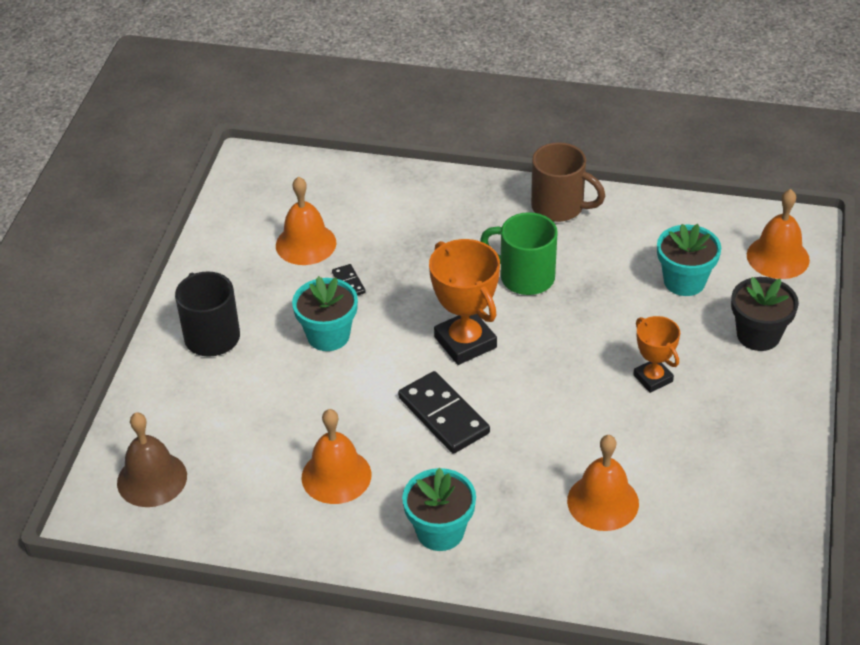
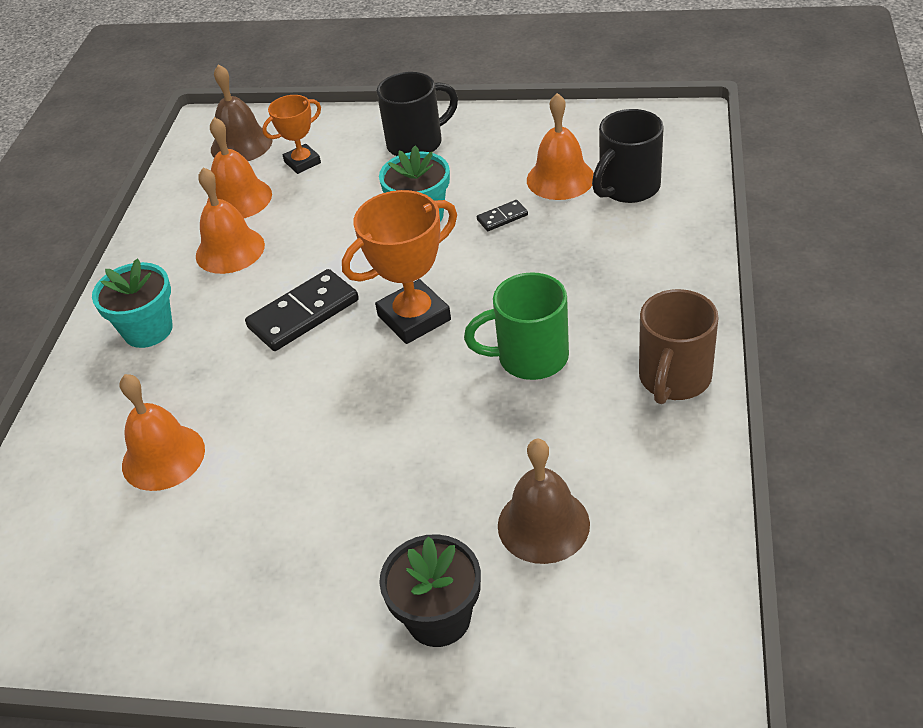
camera: 90 degrees right, 0 degrees up
(334, 206) = (628, 188): none -> black mug
(525, 277) = (530, 357): green mug -> green mug turned 120 degrees counterclockwise
(653, 378) = (354, 495): orange trophy -> orange trophy (302, 162)
(684, 281) = (543, 524): turquoise flower pot -> brown bell
(778, 257) = (616, 647): orange bell -> orange bell (239, 199)

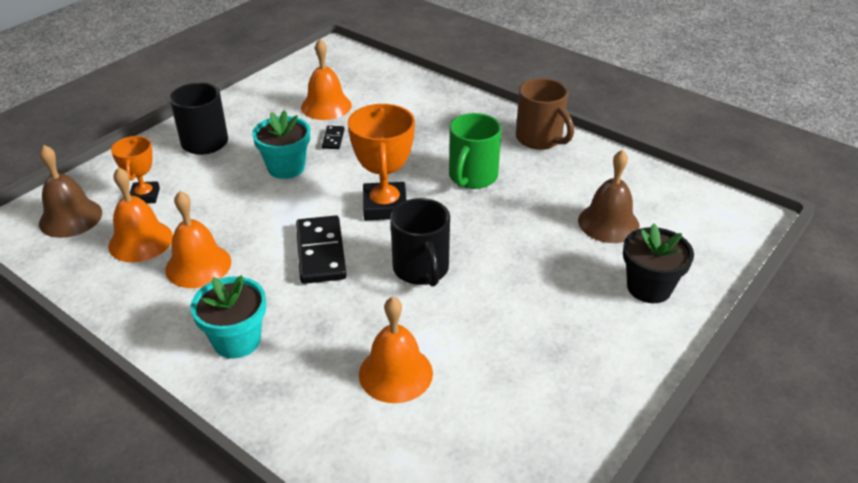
camera: 65 degrees left, 5 degrees down
(628, 188) = (368, 89): black mug -> black mug (421, 269)

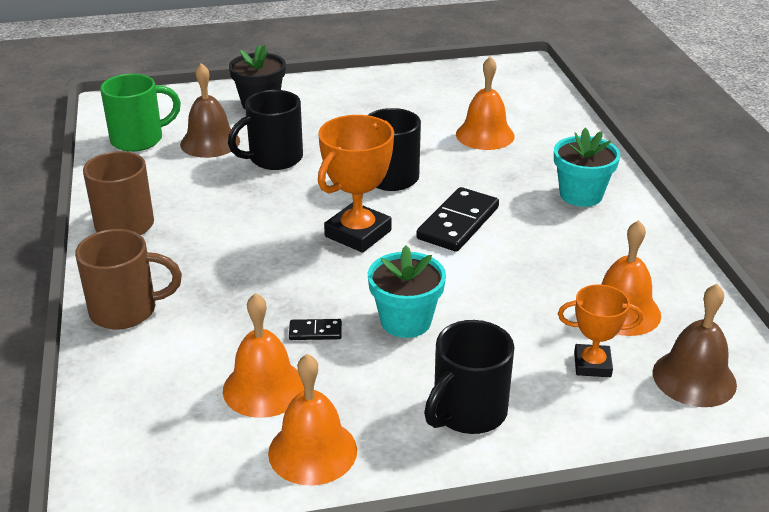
camera: 140 degrees left, 5 degrees down
(145, 196) = (592, 365): orange trophy -> orange trophy turned 60 degrees clockwise
(198, 265) = (577, 261): orange bell -> orange bell (312, 451)
(333, 139) = (315, 332): black domino -> black domino turned 45 degrees clockwise
(450, 102) = (126, 311): none -> brown mug
(472, 177) = (246, 221): green mug -> green mug (139, 139)
(536, 235) = (274, 159): none -> black mug

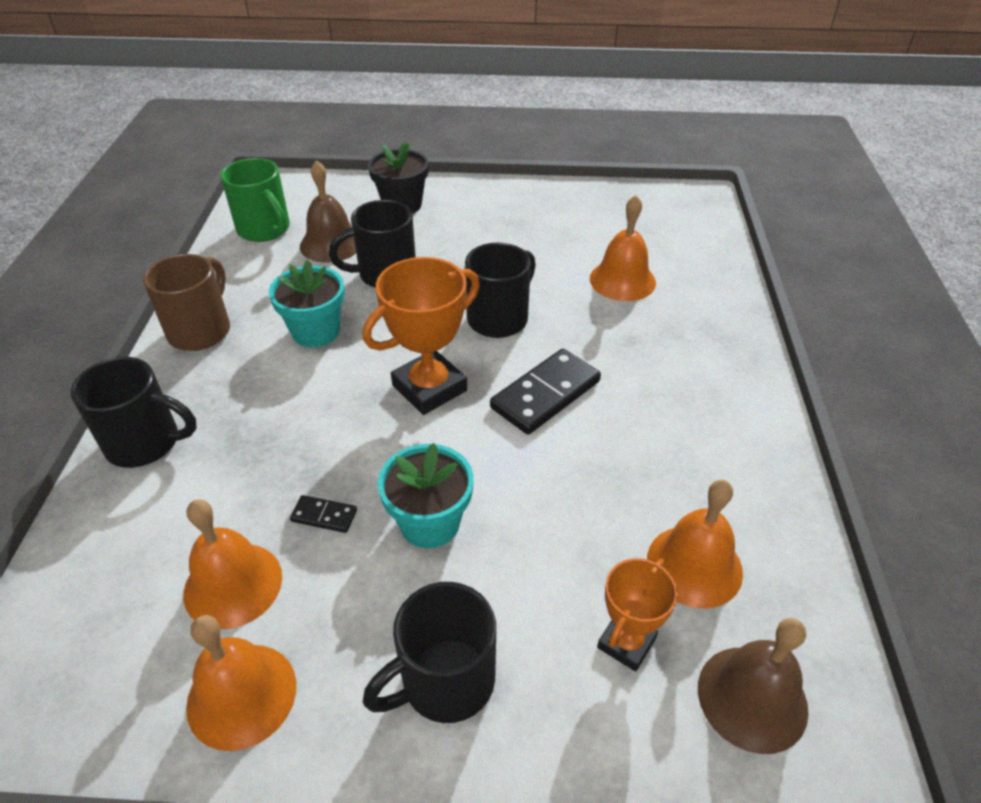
camera: 15 degrees right, 10 degrees up
(126, 311) = (146, 443): brown mug -> black mug
(139, 139) = (265, 230): green mug -> green mug turned 60 degrees clockwise
(581, 195) = (703, 381): turquoise flower pot -> turquoise flower pot (316, 331)
(592, 365) = (626, 643): orange trophy -> orange trophy turned 75 degrees counterclockwise

